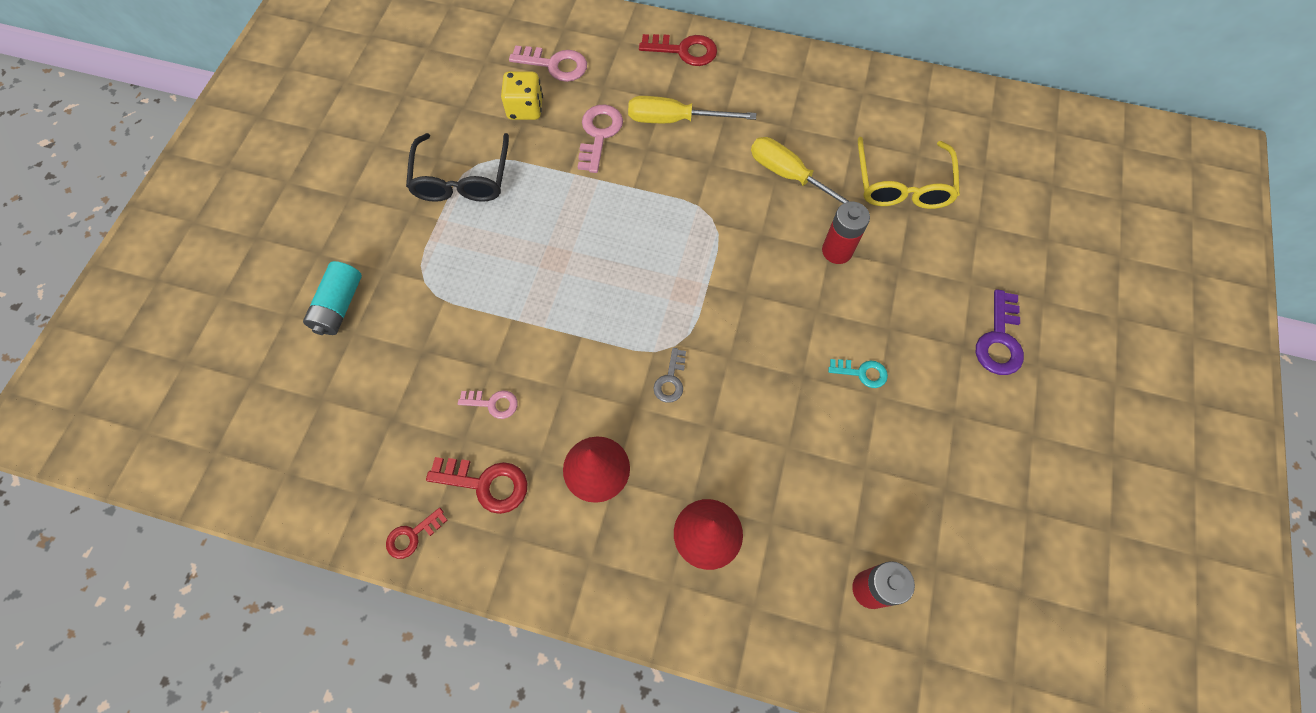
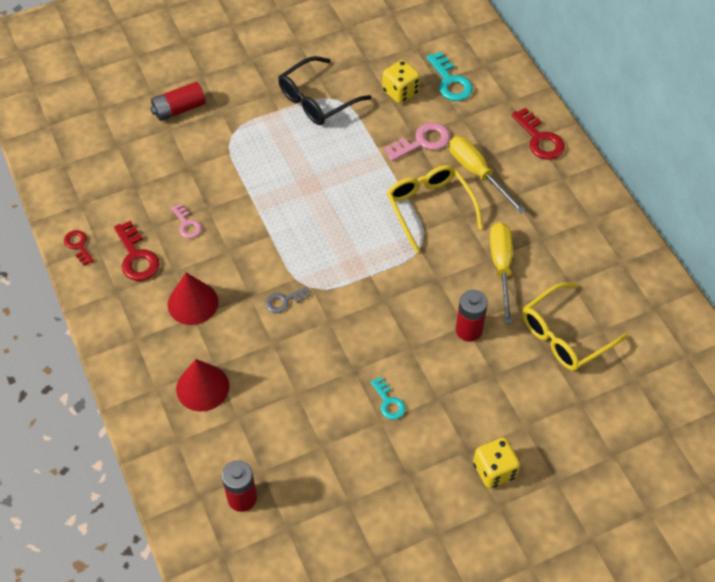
camera: 50 degrees right, 10 degrees down
(339, 306) = (179, 109): turquoise battery -> red battery
(412, 536) = (78, 245): red key -> red key turned 45 degrees clockwise
(555, 65) = (450, 82): pink key -> turquoise key
(677, 183) = (429, 208): none -> yellow glasses
(999, 340) = (494, 470): purple key -> yellow dice

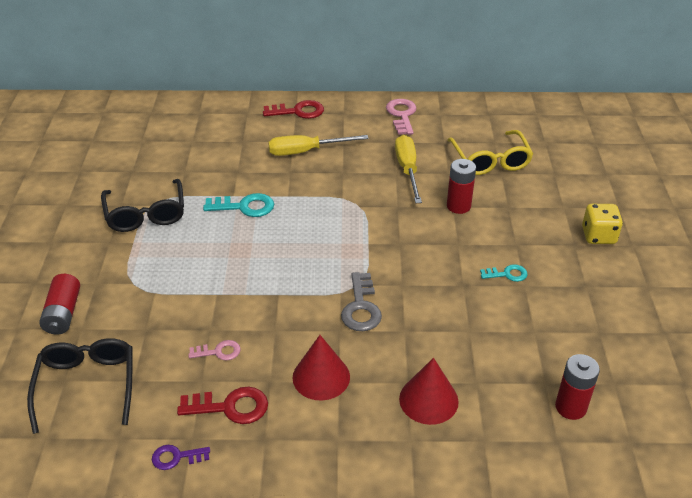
camera: 65 degrees left, 15 degrees down
(78, 245) = (176, 457): red key -> purple key
(118, 161) = (87, 385): none -> black glasses
(284, 301) = (361, 307): grey key -> grey key, size x1.63
(400, 92) = (184, 163): yellow dice -> none
(422, 142) = (249, 169): pink key -> pink key (402, 115)
(429, 208) = (321, 187): yellow glasses -> none
(450, 82) = (200, 134): turquoise key -> turquoise key (245, 207)
(501, 267) = (407, 170): yellow screwdriver -> yellow screwdriver turned 60 degrees clockwise

